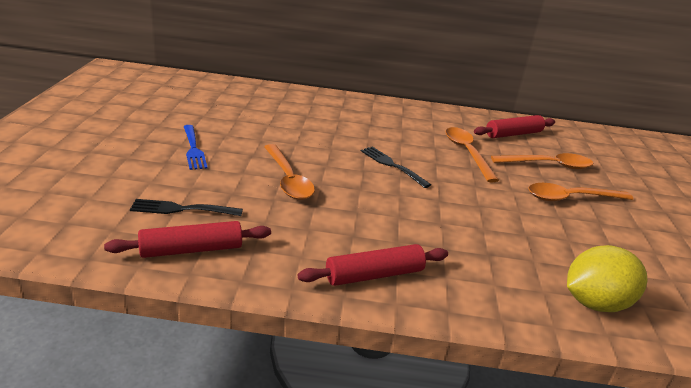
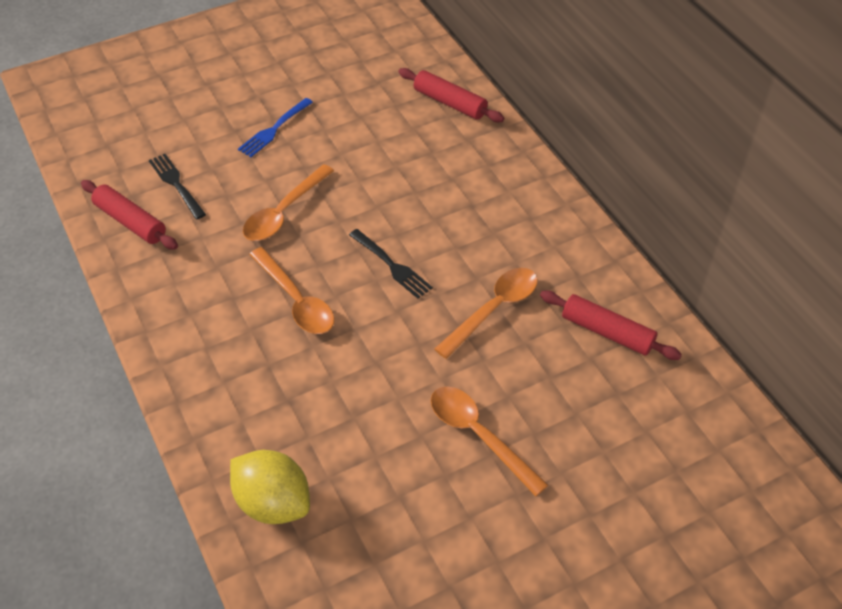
camera: 60 degrees right, 20 degrees up
(374, 274) = (187, 336): red rolling pin -> red rolling pin (450, 103)
(392, 165) = (391, 265): black fork -> black fork turned 120 degrees clockwise
(548, 165) = (548, 392): orange spoon -> orange spoon (296, 300)

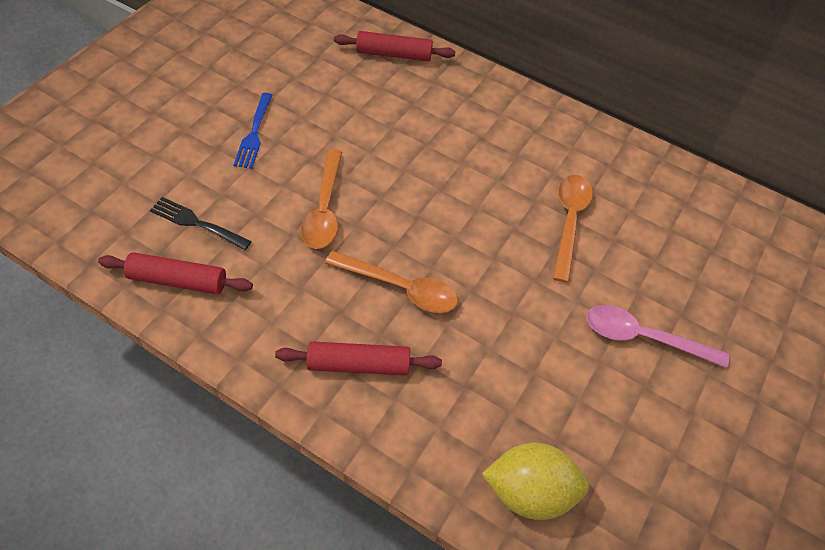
camera: 35 degrees left, 5 degrees up
(391, 265) = (457, 219): black fork -> none
(479, 435) = (643, 337): orange spoon -> pink spoon
(607, 332) = (665, 203): red rolling pin -> red rolling pin (358, 364)

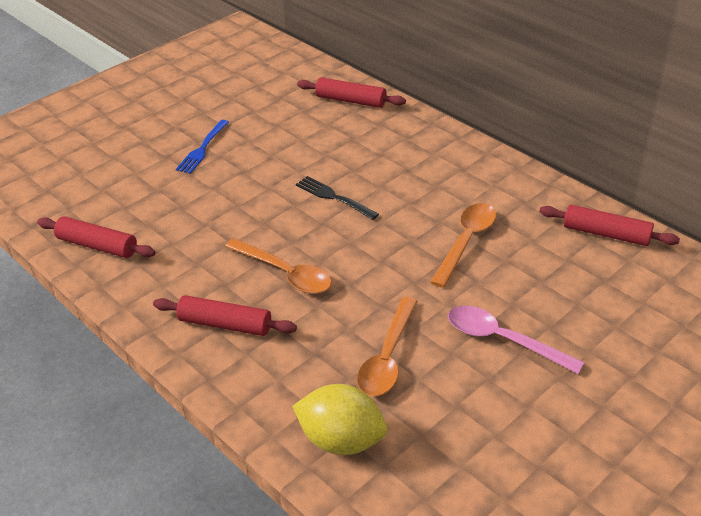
camera: 20 degrees right, 15 degrees down
(198, 223) = (129, 207): black fork -> black fork (334, 197)
(324, 209) = (241, 208): orange spoon -> orange spoon (387, 357)
(695, 194) = (606, 234): none -> red rolling pin

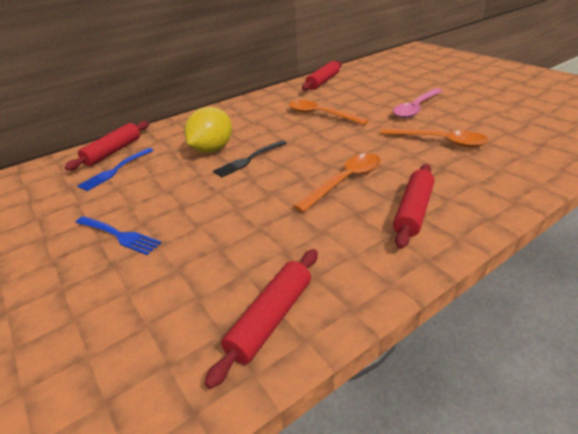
camera: 80 degrees left, 5 degrees down
(311, 114) = (115, 170): none -> blue fork
(341, 440) = (528, 158): yellow lemon -> yellow lemon (212, 149)

